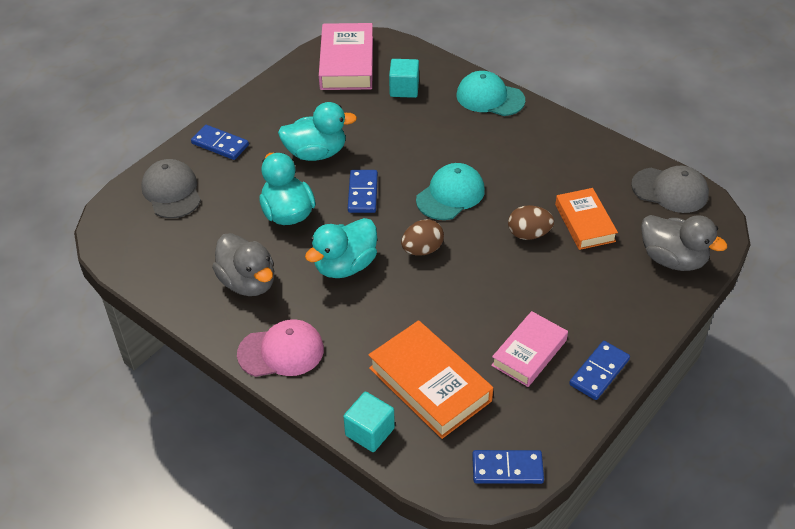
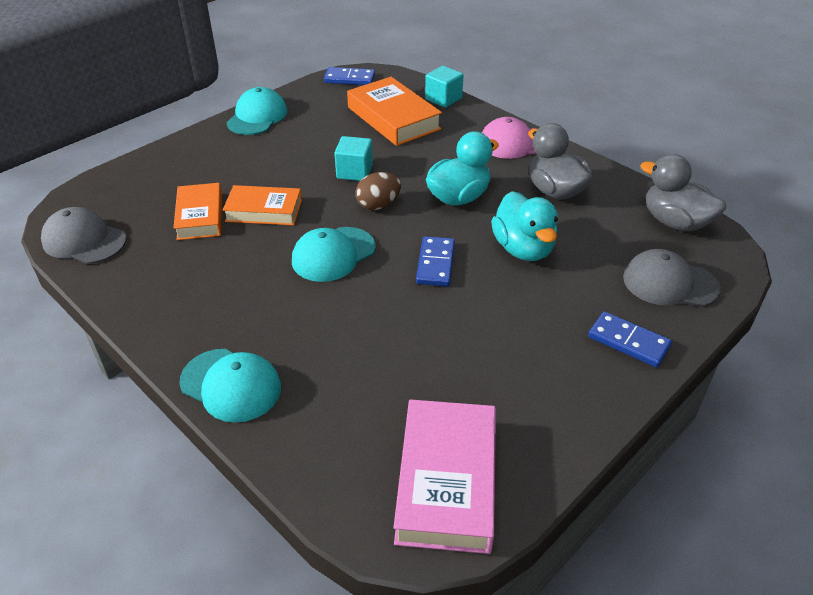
camera: 175 degrees left, 5 degrees down
(171, 192) = (670, 283): grey cap -> grey cap turned 120 degrees clockwise
(316, 153) = (493, 318): turquoise duck -> none
(404, 89) = (357, 414): turquoise cube -> turquoise cube (354, 172)
(529, 234) = (264, 211): brown egg -> orange book
(529, 353) = (307, 130): pink book -> none
(599, 372) = (257, 117): blue domino -> turquoise cap
(673, 259) = (136, 181): grey duck -> grey duck (675, 222)

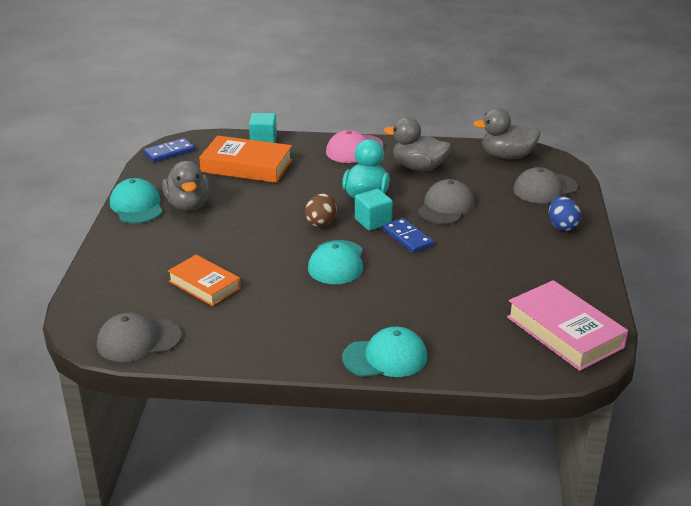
camera: 40 degrees left, 10 degrees down
(264, 211) = (246, 260): orange book -> none
(295, 134) = (188, 205): none -> grey duck
(354, 172) = (273, 210): turquoise cube -> turquoise cube (373, 221)
(523, 249) = (446, 207): turquoise duck -> grey cap
(628, 341) = (562, 226): blue domino -> blue egg

